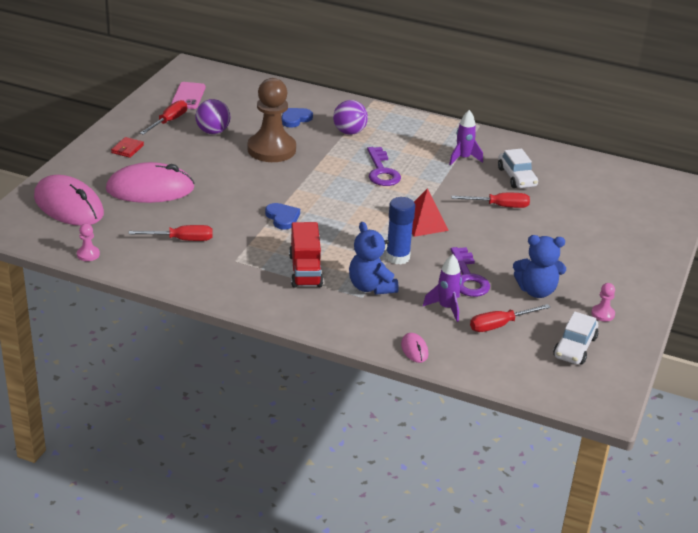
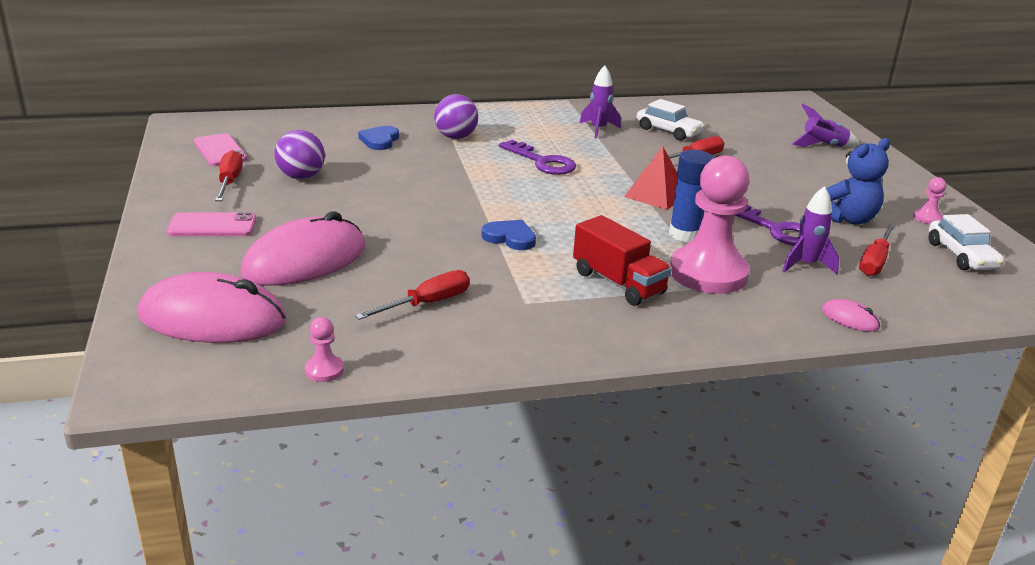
camera: 35 degrees left, 5 degrees down
(127, 149) = (212, 226): red wallet -> pink phone
(271, 149) = (396, 175): brown pawn -> none
(371, 287) = (708, 273): blue teddy bear -> pink pawn
(627, 231) = (823, 146): none -> purple rocket

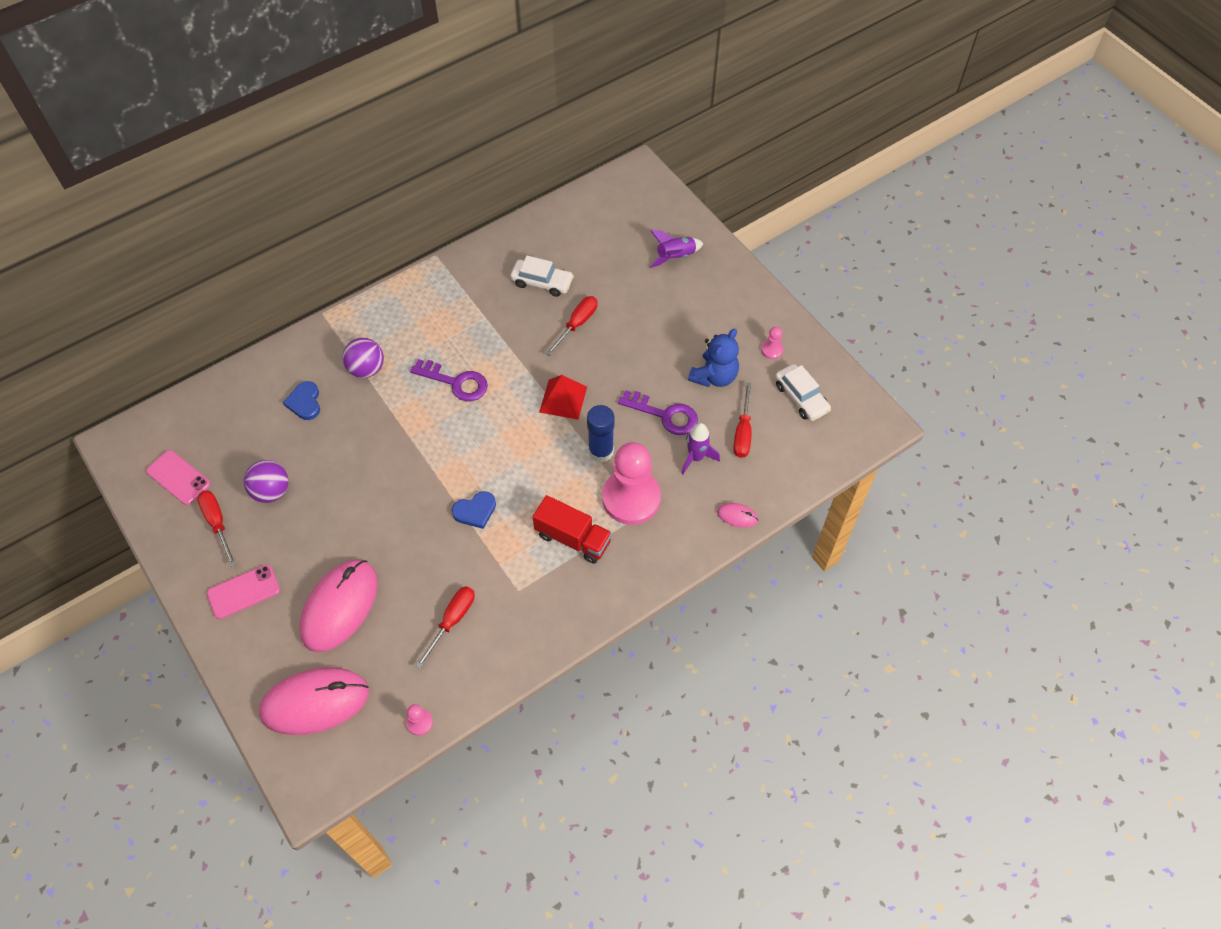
camera: 20 degrees left, 30 degrees up
(510, 237) = (475, 511): blue heart -> blue heart turned 150 degrees clockwise
(598, 129) = (482, 304): purple rocket -> none

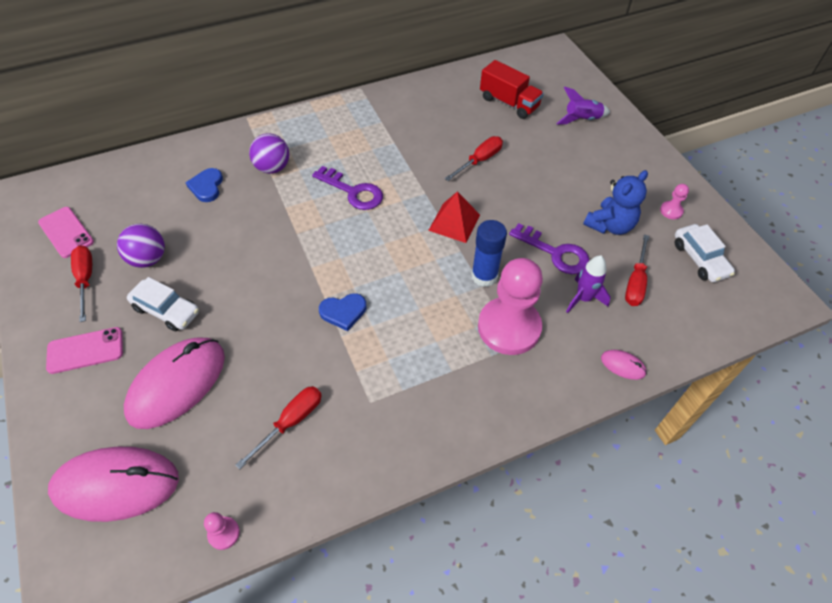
camera: 10 degrees right, 5 degrees down
(542, 282) = (453, 122): white car -> white car (166, 310)
(573, 538) = (440, 357): red truck -> red truck (509, 103)

